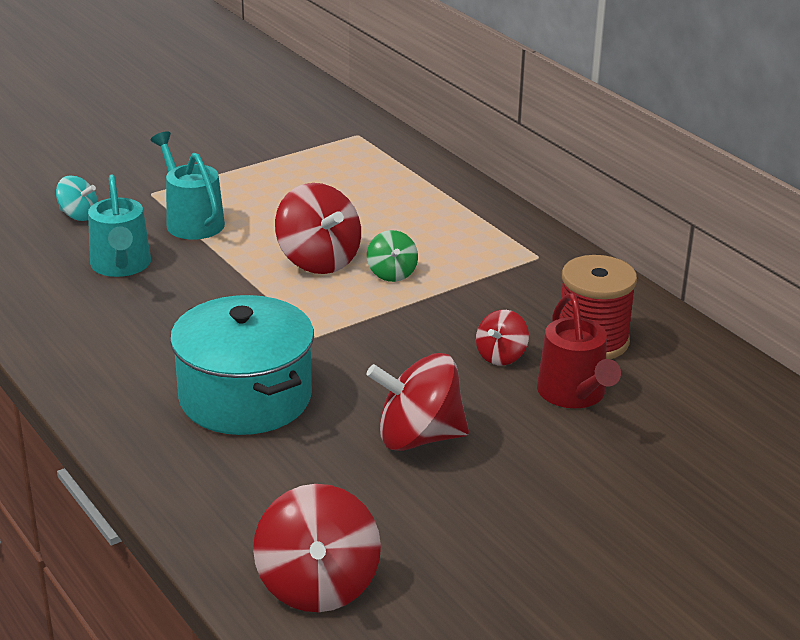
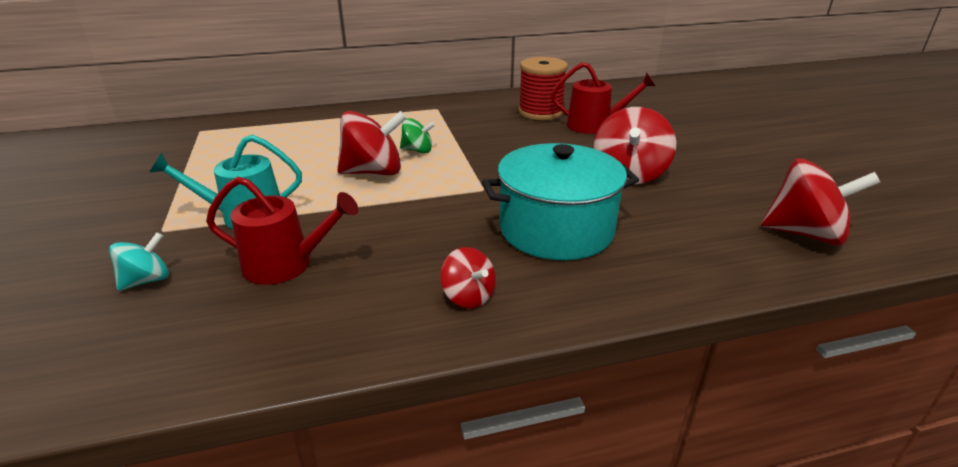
camera: 70 degrees left, 0 degrees up
(121, 265) = (285, 265): turquoise watering can -> red watering can
(501, 356) = (544, 136): red spinning top -> red spinning top (468, 296)

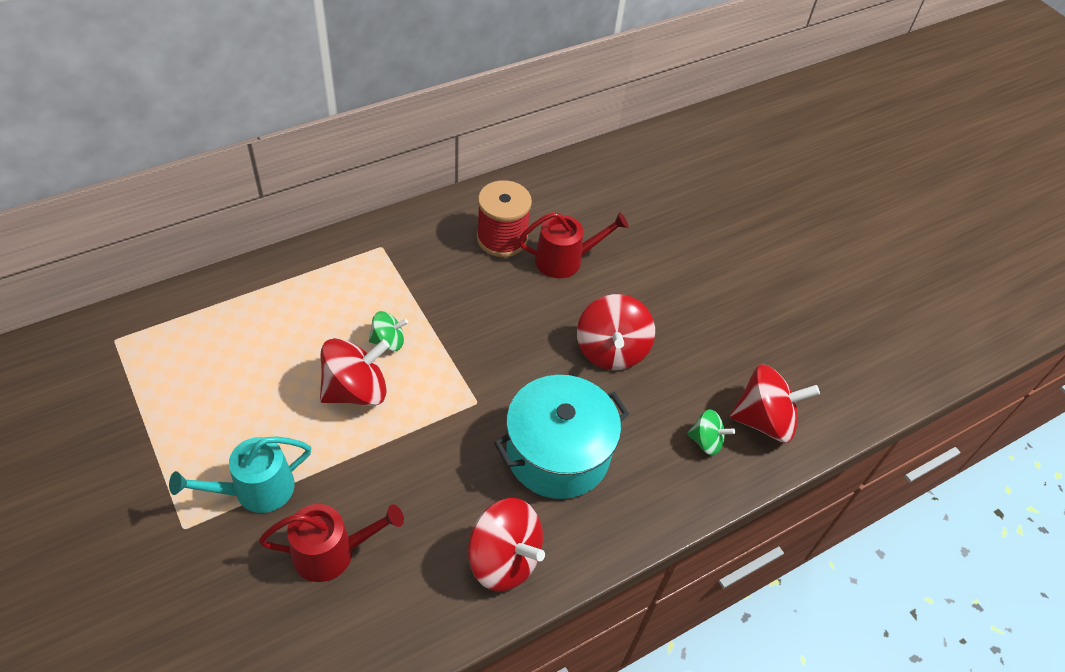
camera: 20 degrees left, 20 degrees up
(147, 280) = (214, 599): turquoise spinning top -> none
(468, 296) = (504, 559): red spinning top -> red spinning top, size x1.80
(732, 240) = (706, 441): none -> green spinning top

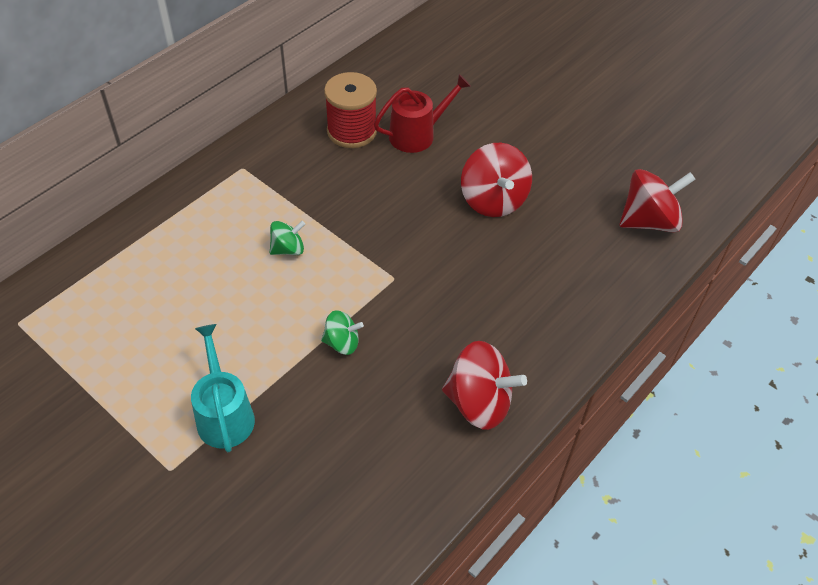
camera: 15 degrees left, 0 degrees up
(256, 490) = (224, 415): turquoise watering can -> turquoise watering can turned 120 degrees clockwise
(331, 552) = (321, 446): red watering can -> none
(356, 390) = (277, 300): red spinning top -> none
(558, 453) = (486, 300): turquoise pot -> none
(706, 441) = (608, 252): green spinning top -> green spinning top (342, 343)

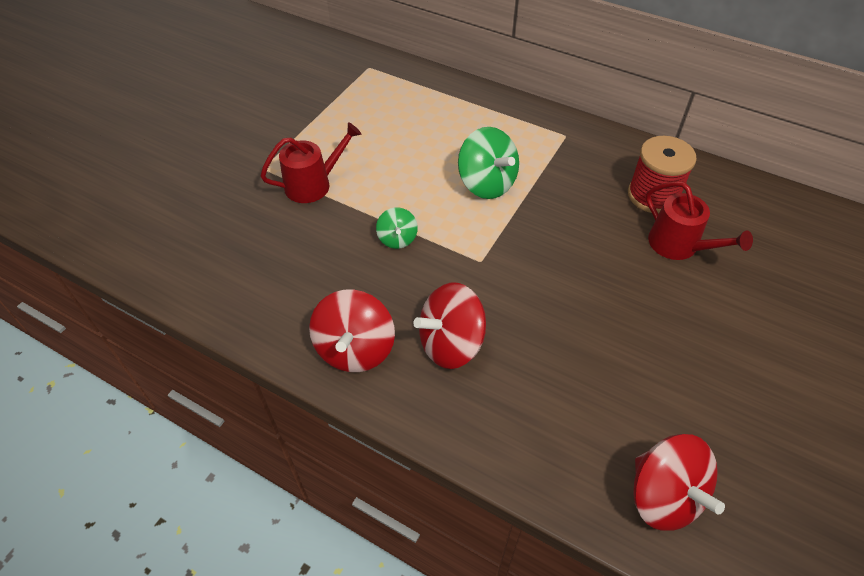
camera: 80 degrees right, 0 degrees up
(224, 415) = (313, 184): turquoise watering can -> red watering can
(288, 249) = (486, 183): green spinning top -> green spinning top, size x1.80
(493, 200) = (618, 325): red spinning top -> red spinning top (451, 344)

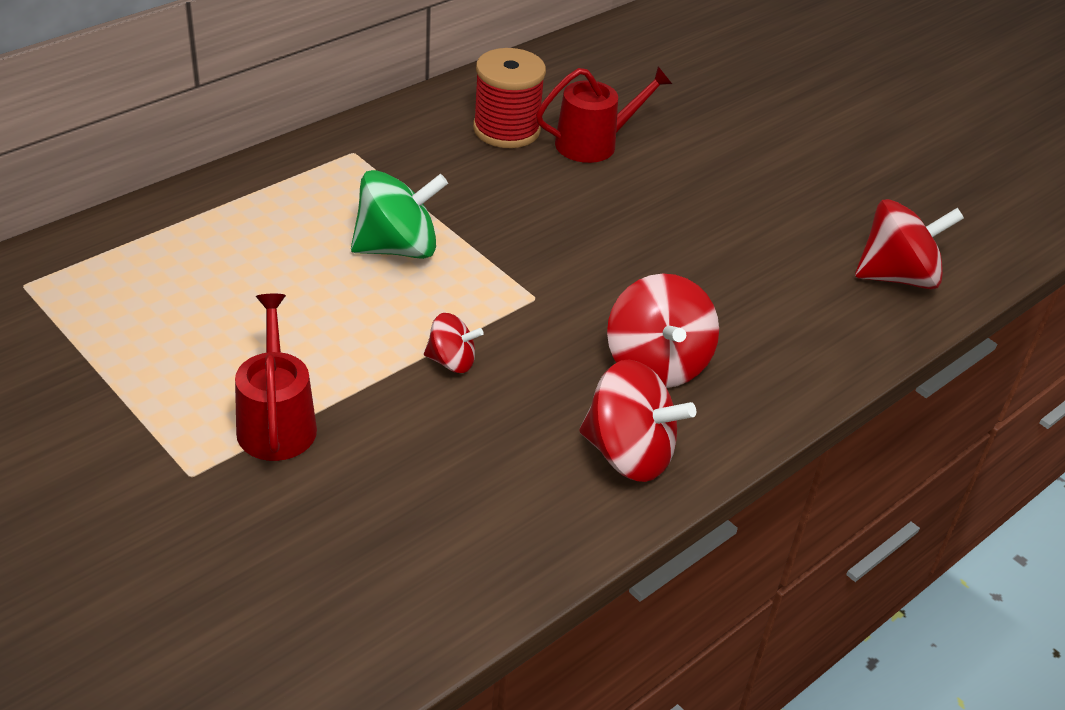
camera: 75 degrees left, 10 degrees down
(397, 239) = (451, 361): green spinning top -> red spinning top

